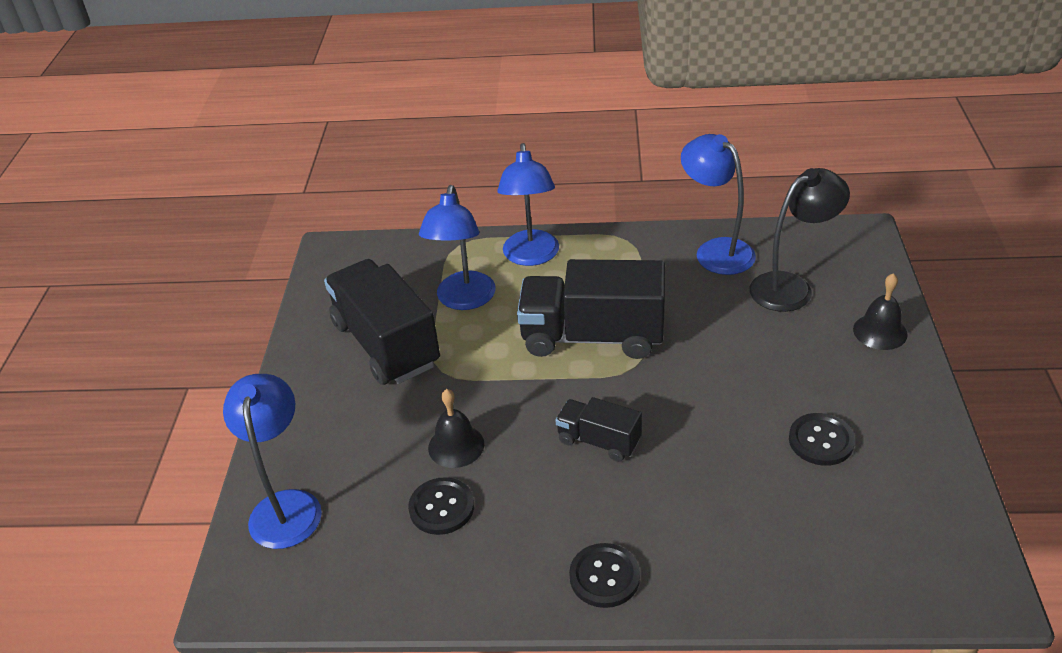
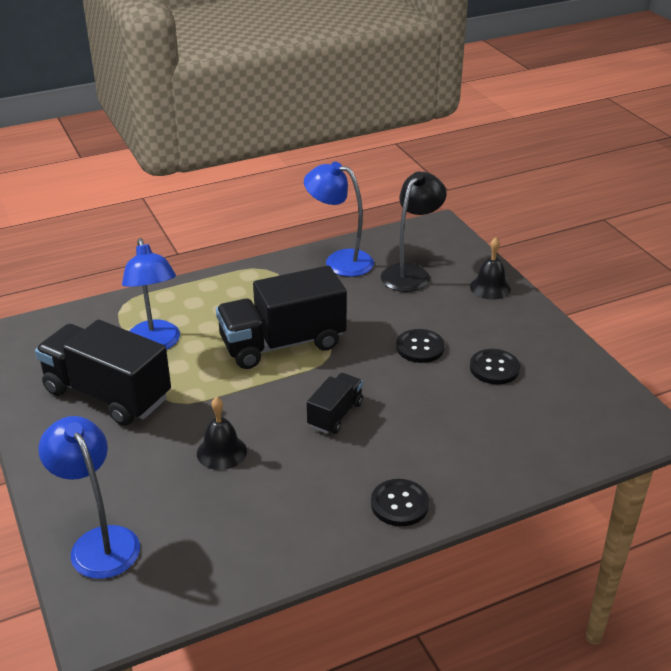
camera: 30 degrees left, 5 degrees down
(441, 507) = (239, 499): black button -> black button (420, 347)
(531, 256) = (193, 298): blue lamp -> none
(599, 441) = (335, 415): black truck -> black truck turned 120 degrees clockwise

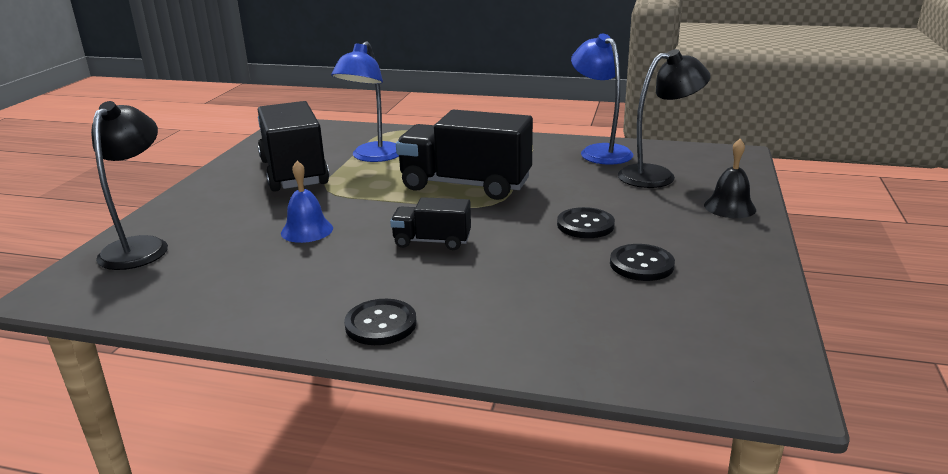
camera: 40 degrees right, 10 degrees down
(99, 542) = (140, 247): blue lamp -> black lamp
(221, 452) = (307, 230): black bell -> blue bell
(335, 415) = (432, 241): black truck -> black truck turned 150 degrees counterclockwise

